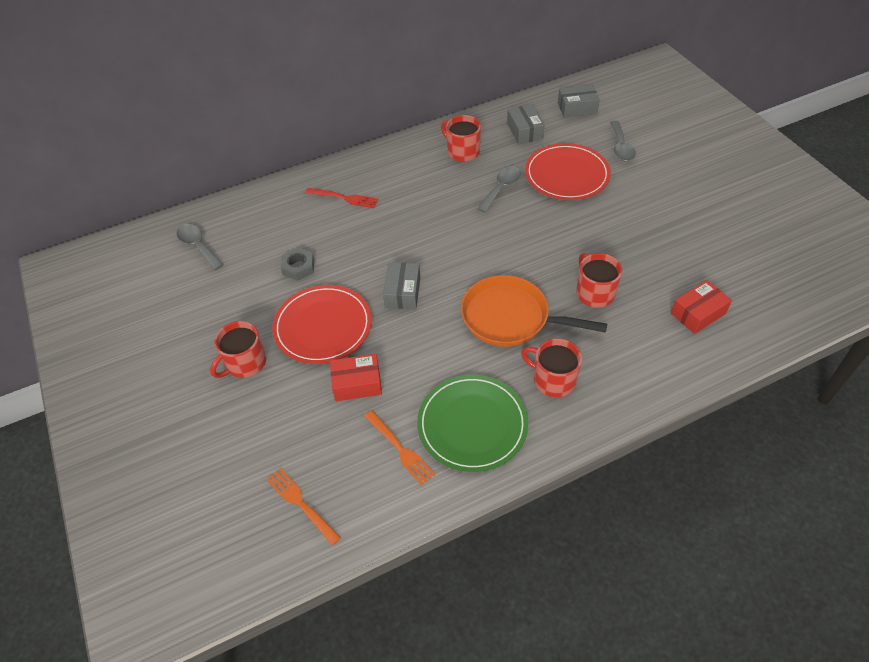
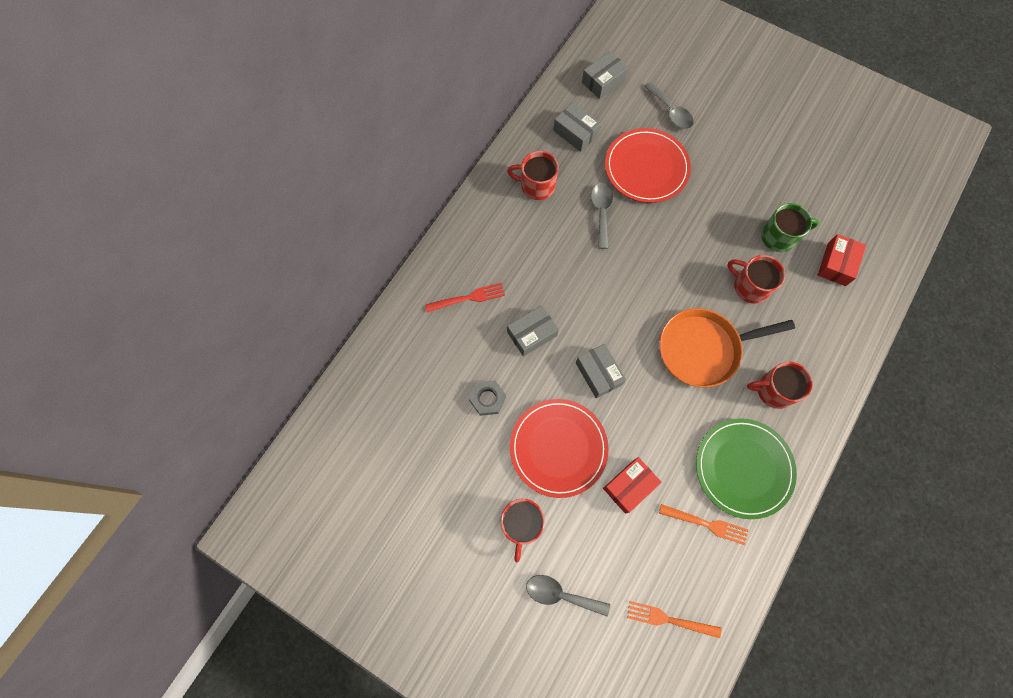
camera: 35 degrees left, 20 degrees up
(198, 246) = (372, 429): grey spoon -> grey spoon (560, 594)
(372, 241) = (532, 334): none -> grey box
(654, 269) = (779, 237): none -> green mug

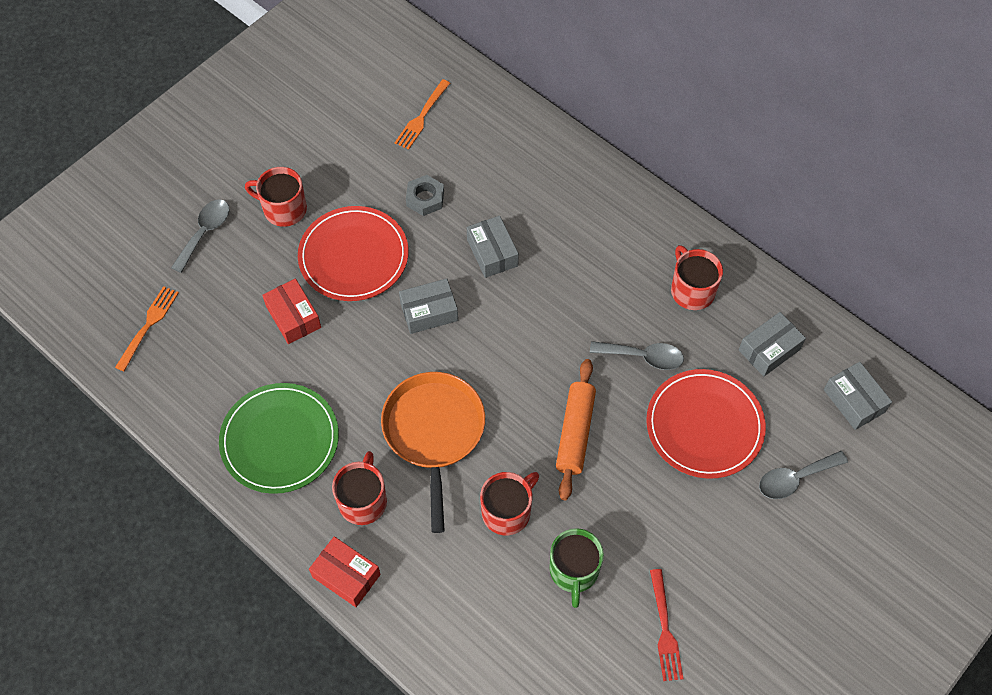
camera: 100 degrees right, 10 degrees down
(468, 298) = (549, 196): red fork -> red fork (665, 629)
(536, 185) = (692, 290): red mug -> red mug turned 45 degrees counterclockwise
(675, 250) = (575, 433): none -> orange rolling pin
(706, 524) = (231, 385): orange fork -> orange fork (422, 117)
(836, 264) = (519, 637): red box -> red box (346, 575)

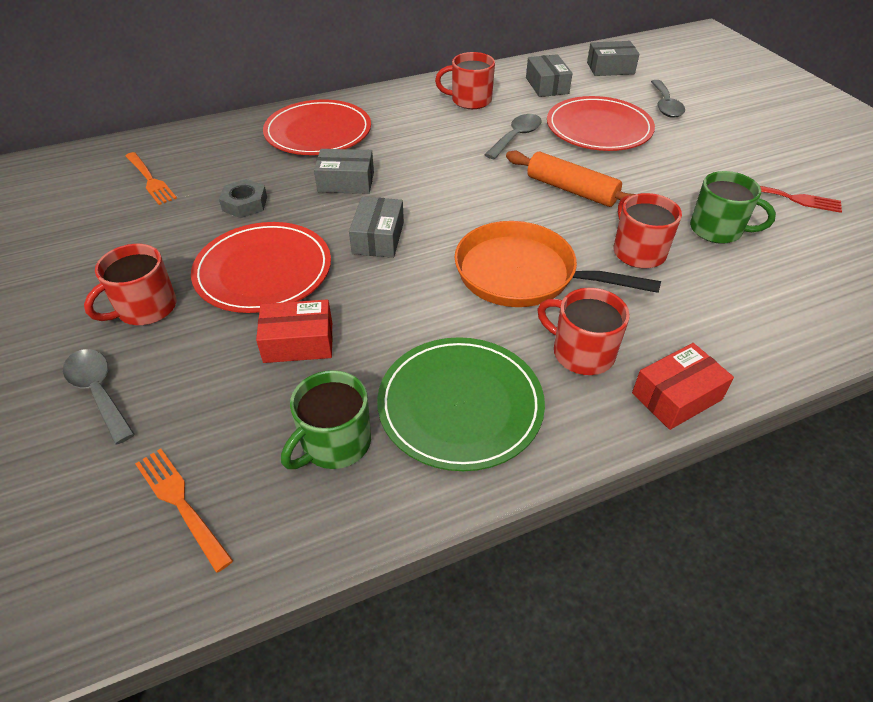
camera: 65 degrees left, 15 degrees down
(220, 381) = (335, 443): none -> green mug
(558, 192) = (318, 132): none -> red plate

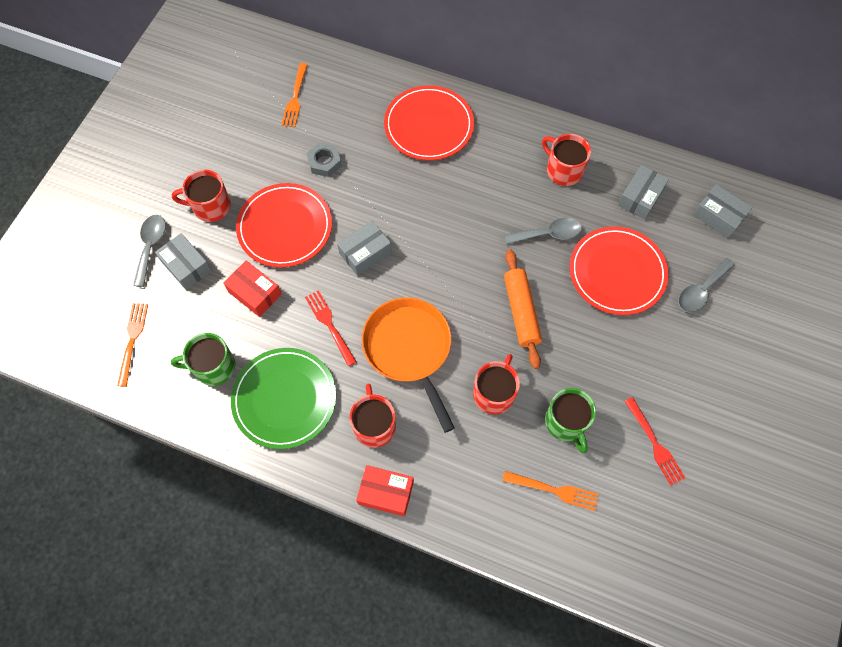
camera: 45 degrees right, 20 degrees up
(346, 182) = (396, 189): grey box -> grey box (186, 266)
(420, 311) = (329, 325): none -> red fork
(786, 277) = (554, 490): none -> orange fork

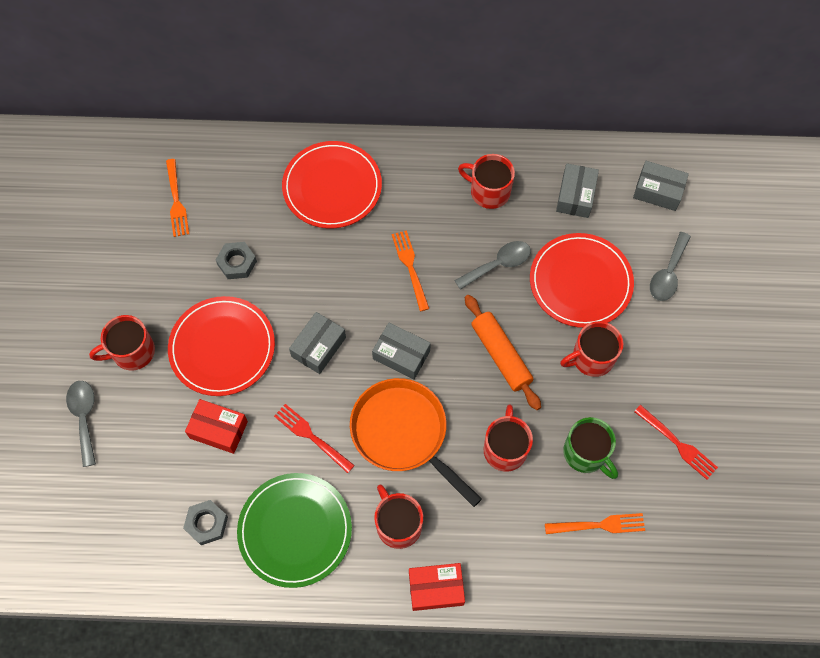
camera: 20 degrees left, 0 degrees up
(132, 340) = (107, 526): orange fork -> orange fork (410, 267)
(186, 266) = (132, 426): grey box -> grey box (401, 355)
(213, 367) = (206, 524): green mug -> grey nut
(602, 341) = (591, 358): none -> red mug

